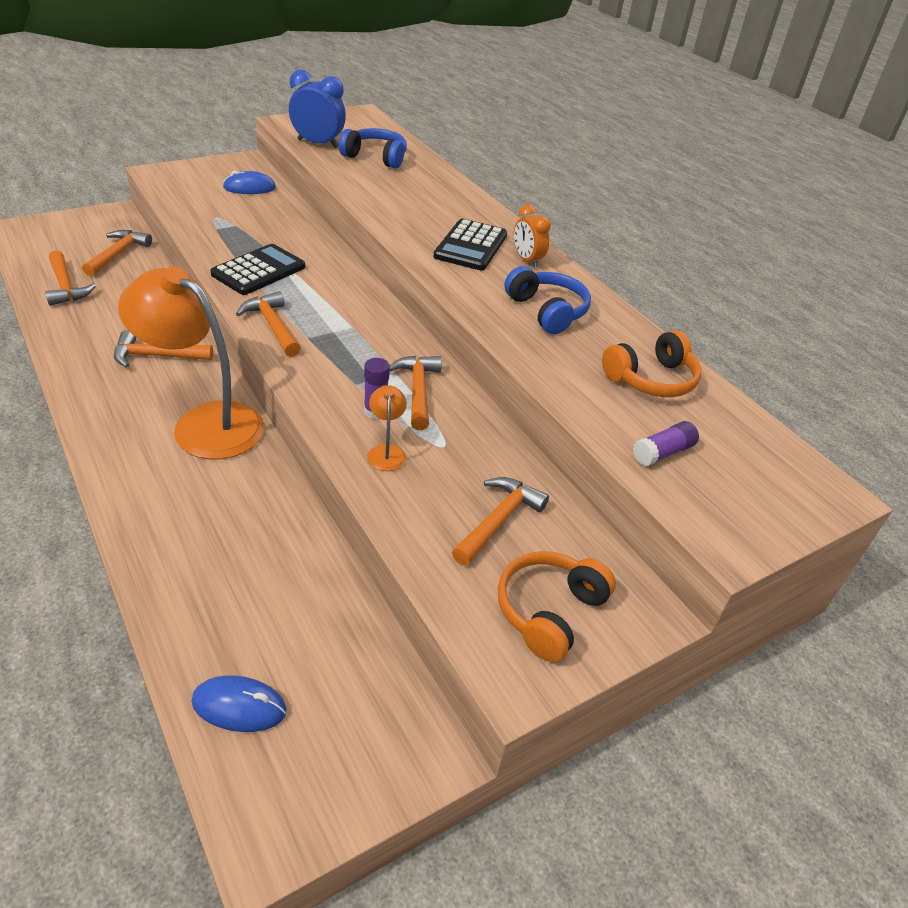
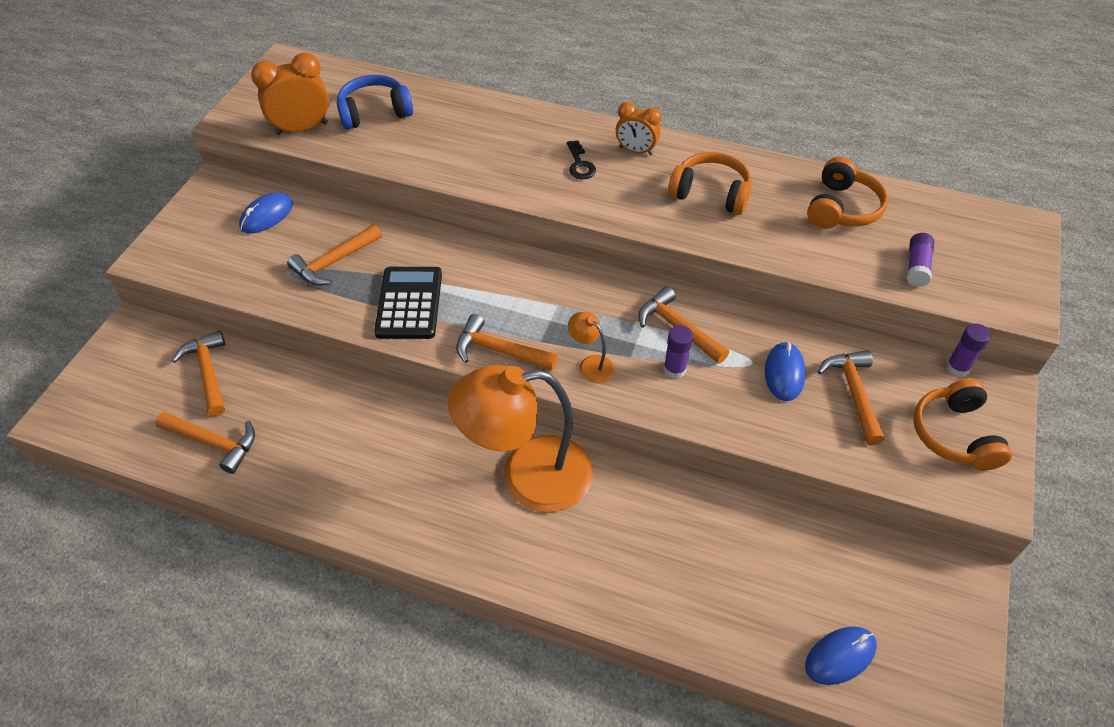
camera: 35 degrees left, 10 degrees up
(156, 356) = (402, 448): orange hammer -> orange hammer (334, 262)
(318, 144) = (302, 128): blue clock -> orange clock
(386, 452) = (725, 397): orange lamp -> orange lamp (591, 364)
(458, 469) = (784, 373): none -> blue mouse
(470, 246) = (580, 164): black calculator -> black key
(547, 311) = (710, 193): blue headphones -> orange headphones
(629, 570) = (957, 367): none -> purple glue stick

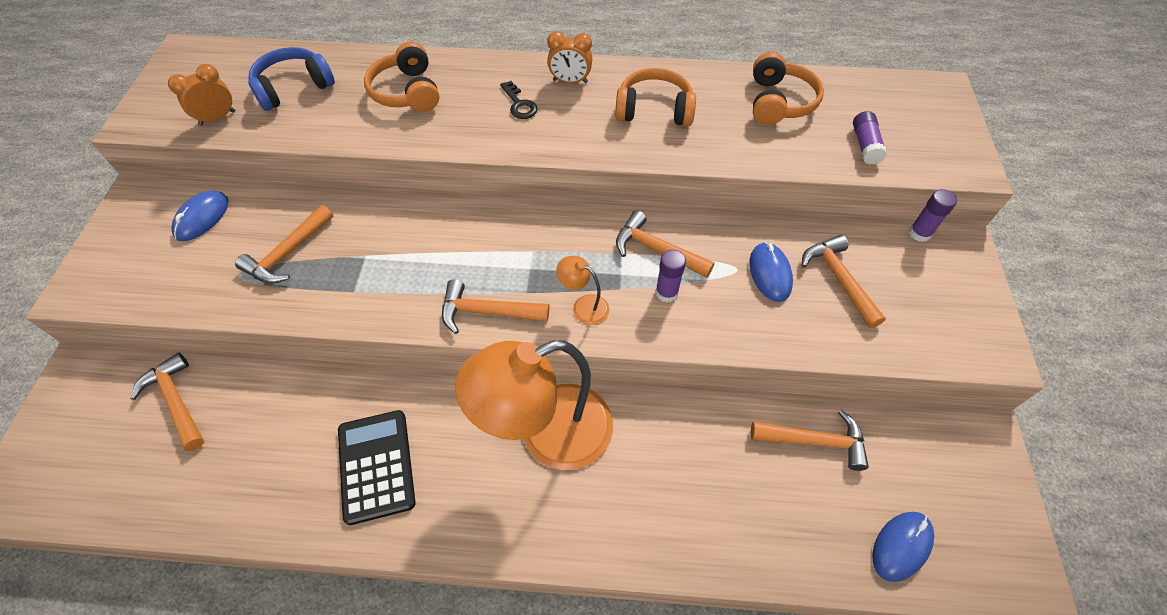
camera: 15 degrees left, 5 degrees up
(214, 443) = (199, 481): orange hammer -> orange hammer (815, 441)
(302, 128) = (218, 118): orange clock -> orange clock, size x0.65
(409, 303) = (380, 281): black calculator -> black calculator (376, 466)
(955, 434) = (941, 299): orange headphones -> orange headphones (407, 92)

